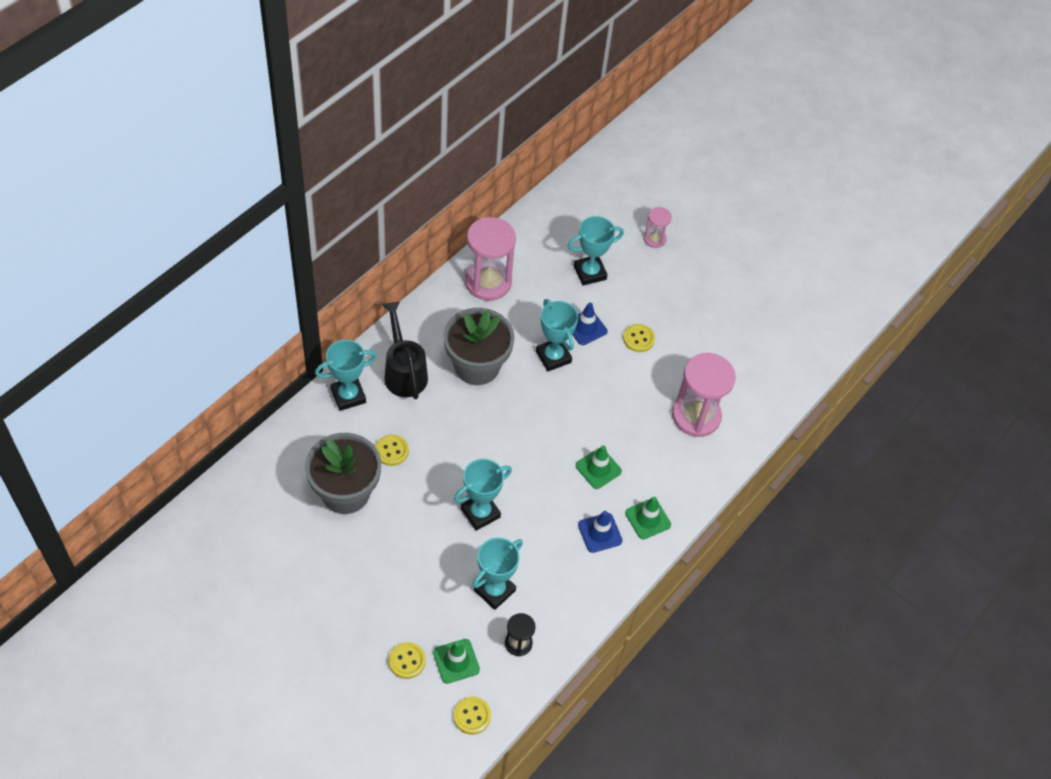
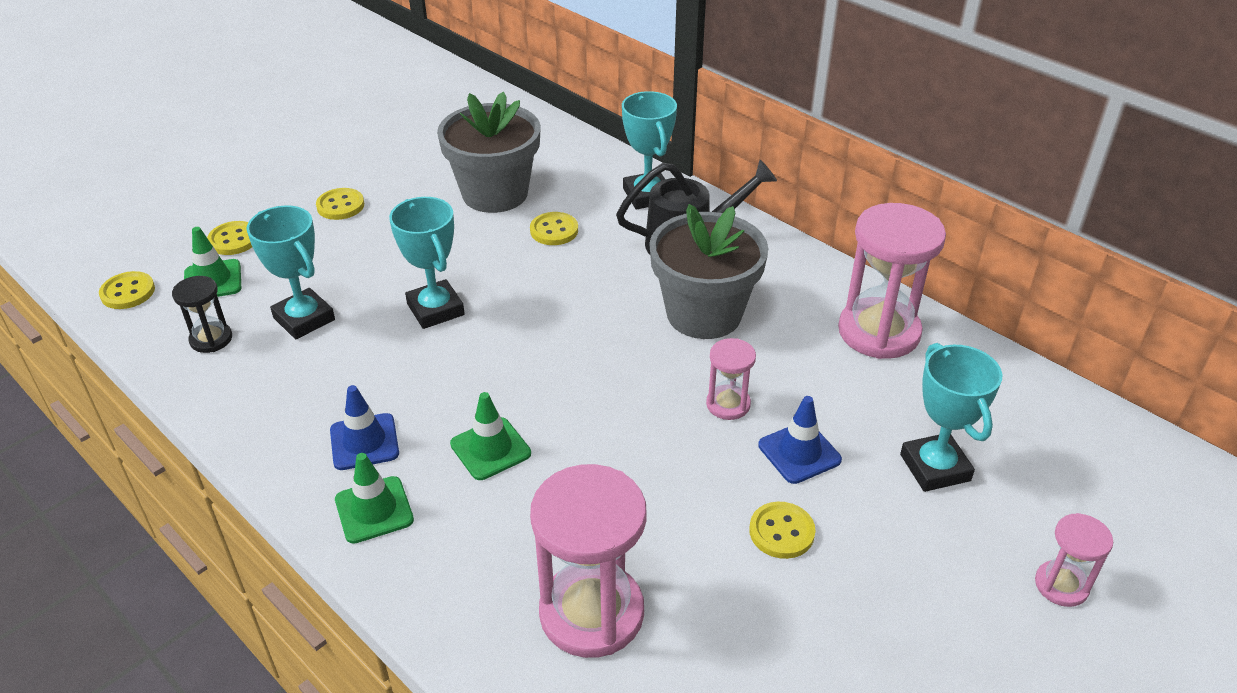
camera: 100 degrees right, 15 degrees down
(361, 595) = (340, 206): none -> yellow button
(553, 357) = (728, 404): turquoise trophy -> pink hourglass

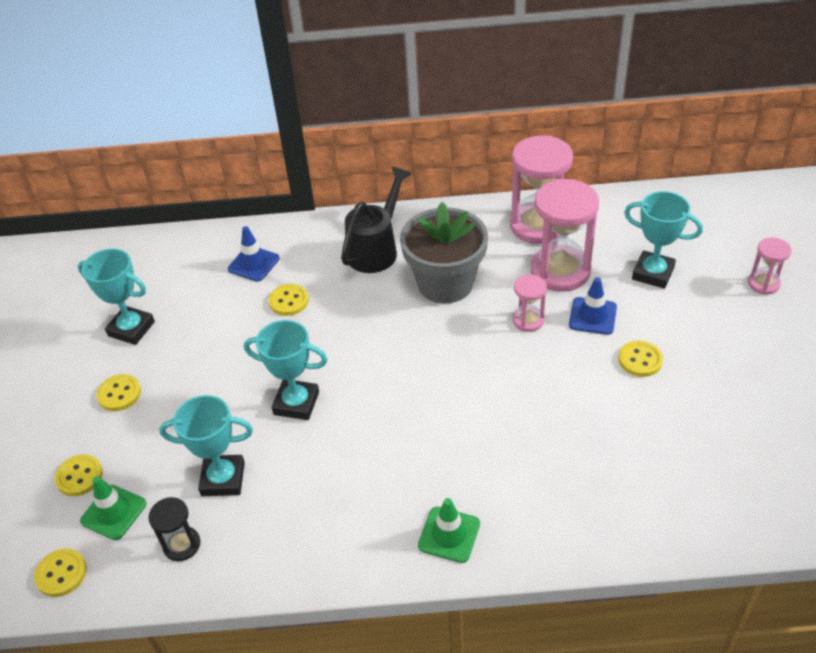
camera: 45 degrees left, 5 degrees up
(364, 442) = (383, 508): blue traffic cone -> blue traffic cone (253, 264)
(490, 449) = (454, 447): green traffic cone -> none
(495, 193) = (213, 306): grey flower pot -> none
(591, 613) = (624, 474): pink hourglass -> pink hourglass (560, 271)
(647, 195) = (309, 239): turquoise trophy -> turquoise trophy (131, 329)

